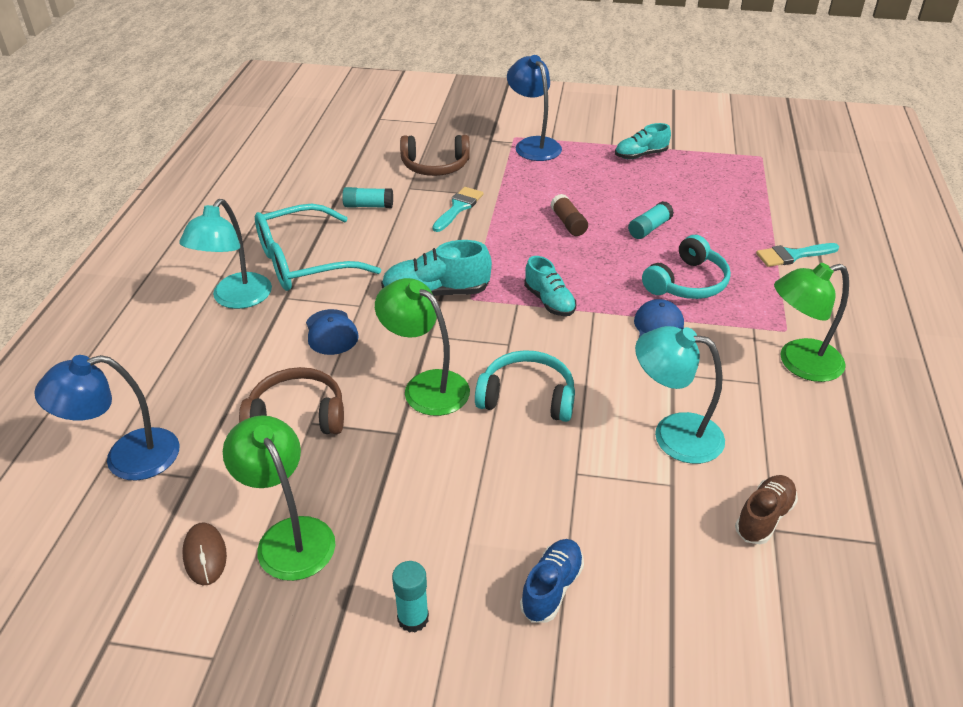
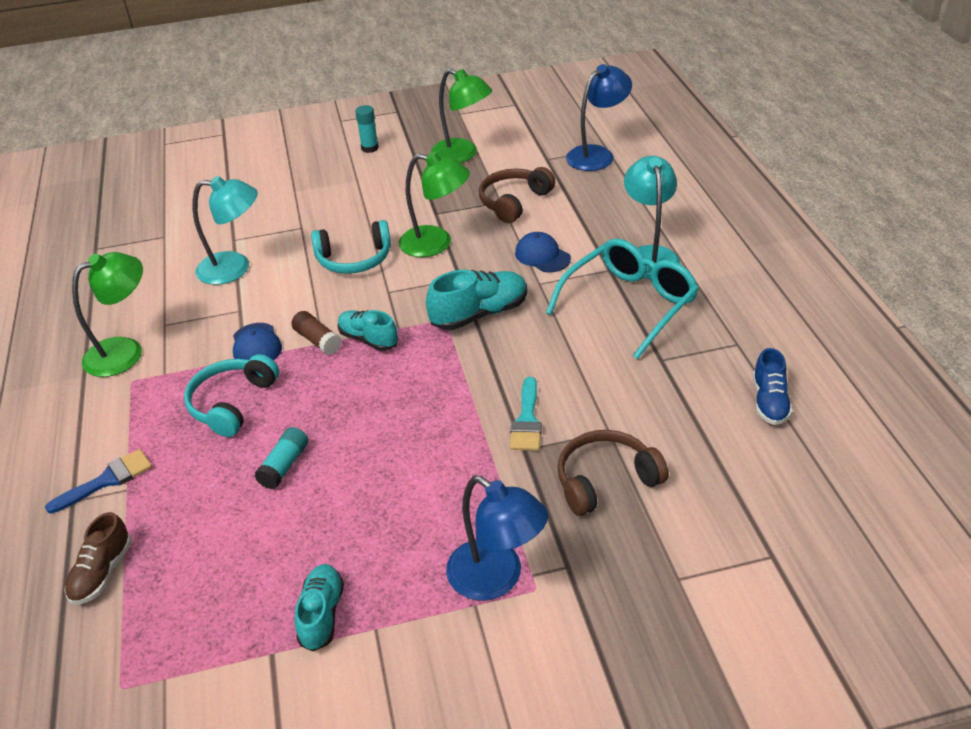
camera: 160 degrees right, 0 degrees up
(205, 555) = (501, 137): brown mouse -> none
(297, 415) = (514, 202): brown headphones -> brown headphones turned 150 degrees clockwise
(368, 206) = (631, 388): turquoise glue stick -> none
(551, 588) = (299, 177): blue shoe -> blue shoe (769, 402)
(568, 223) = (385, 441): brown glue stick -> brown glue stick (318, 340)
(640, 155) = (322, 614): turquoise shoe -> turquoise shoe turned 45 degrees counterclockwise
(764, 517) = (170, 240): brown shoe -> brown shoe (102, 572)
(792, 255) = (107, 480): turquoise brush -> blue brush

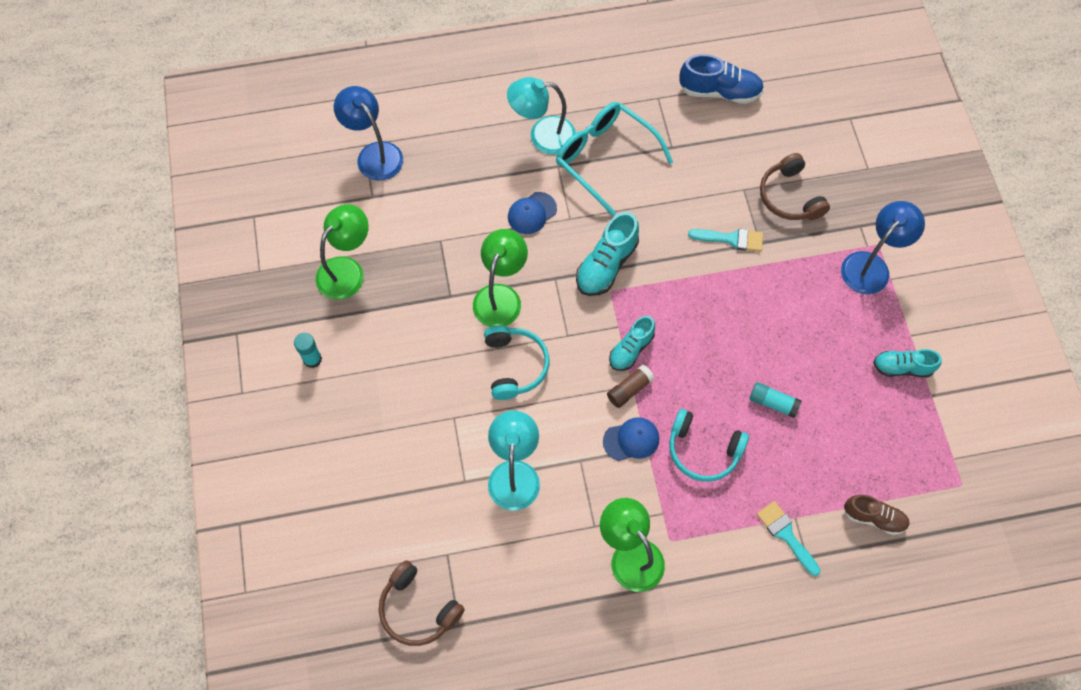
camera: 90 degrees left, 25 degrees up
(107, 480) = (785, 534): blue brush -> turquoise brush
(479, 314) = (606, 265): turquoise shoe -> turquoise shoe turned 120 degrees counterclockwise
(514, 202) = (443, 229): brown headphones -> brown headphones (418, 609)
(769, 402) = (719, 91): blue shoe -> blue shoe, size x1.50

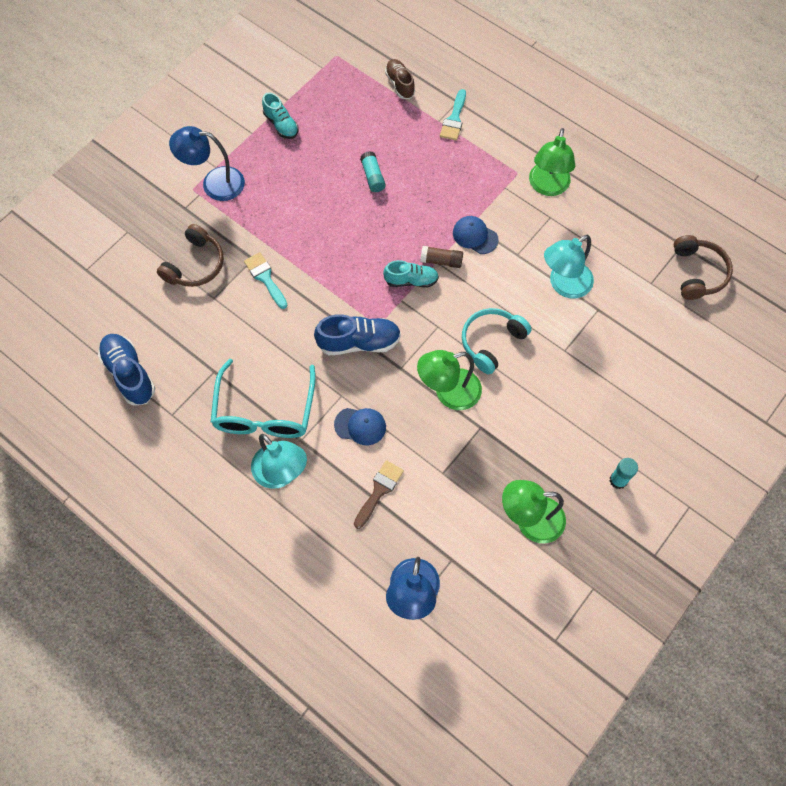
camera: 130 degrees left, 0 degrees up
(468, 188) = (379, 490): none -> brown brush
(606, 265) = (359, 342): turquoise shoe -> blue shoe
(703, 450) = (442, 193): turquoise headphones -> none

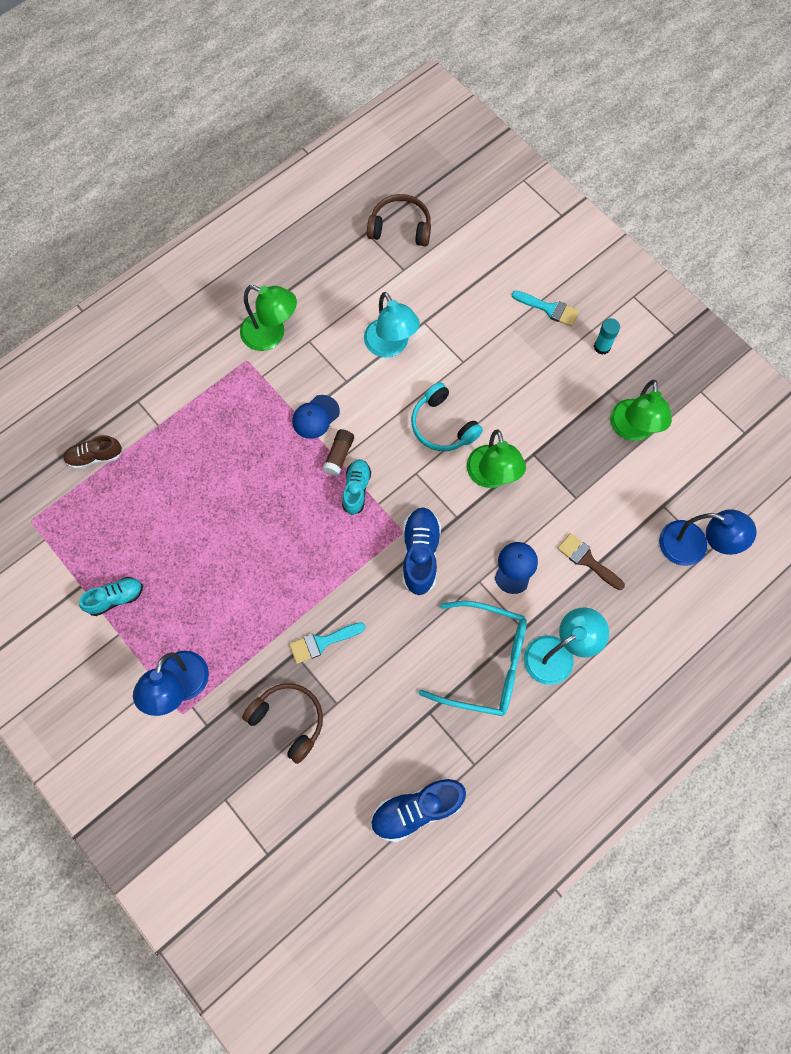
camera: 80 degrees left, 5 degrees up
(372, 177) = (215, 507): turquoise glue stick -> none
(454, 119) = (160, 408): turquoise brush -> turquoise brush (549, 309)

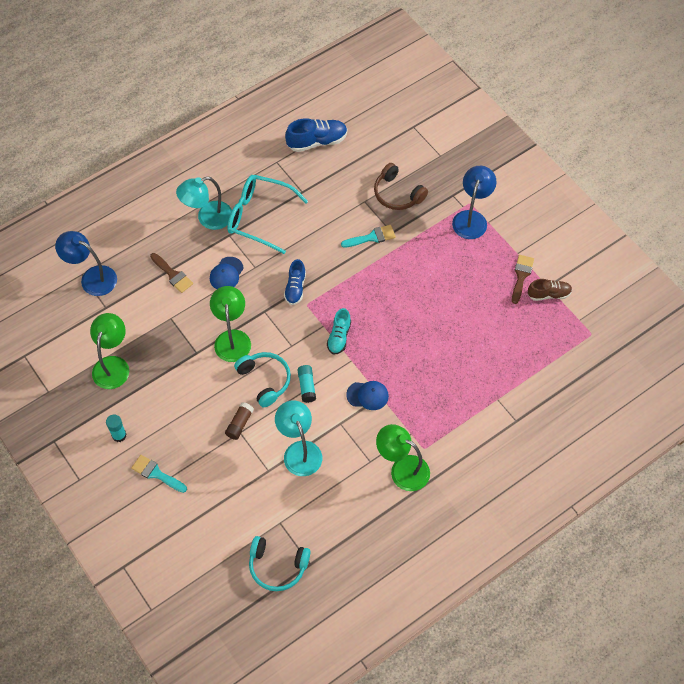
camera: 175 degrees left, 10 degrees down
(95, 457) = (546, 378): brown shoe -> brown shoe (548, 294)
(115, 598) = (521, 276): turquoise shoe -> brown brush
(315, 417) = (367, 395): blue cap -> blue cap turned 45 degrees clockwise
(339, 455) = (350, 363): brown glue stick -> brown glue stick (239, 424)
(390, 422) = (307, 386): none -> turquoise glue stick
(400, 227) = (277, 566): brown headphones -> turquoise headphones
(420, 554) = (295, 288): blue shoe -> blue shoe, size x0.66

